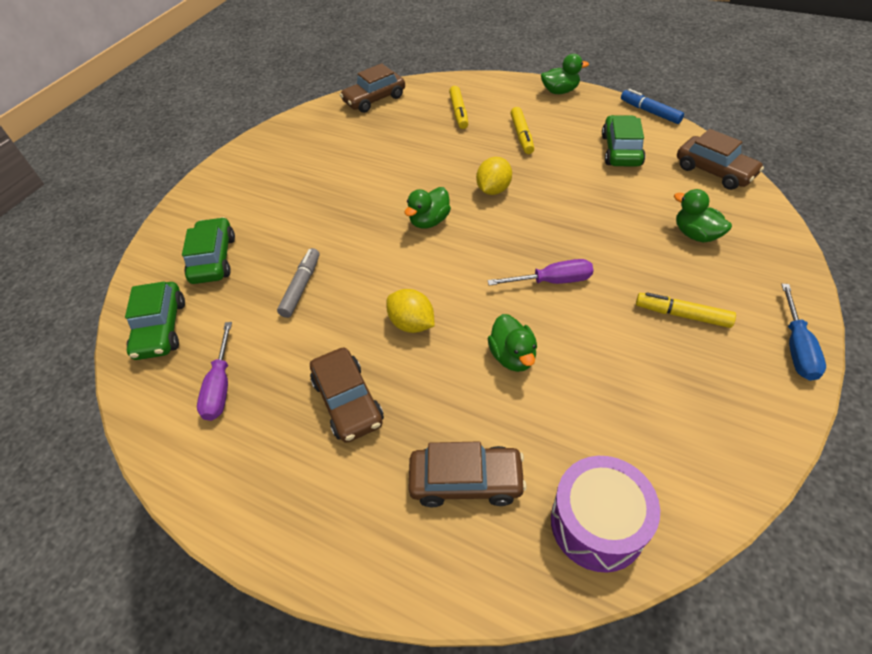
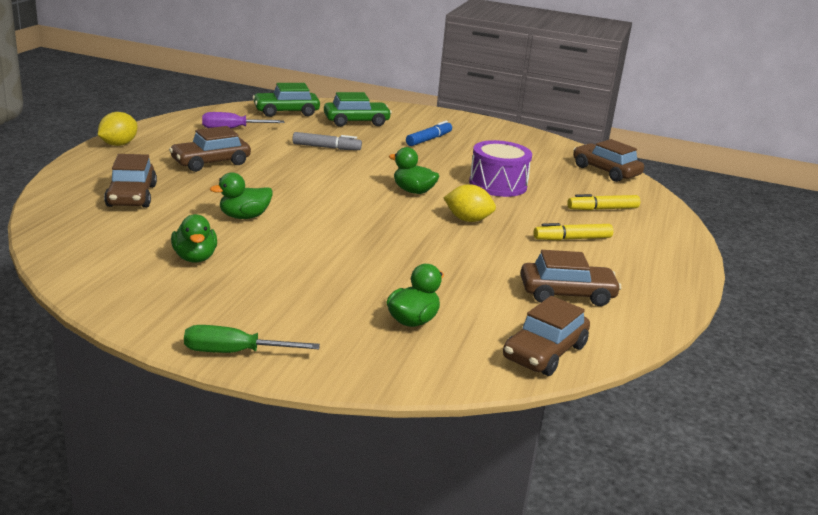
camera: 75 degrees right, 25 degrees down
(412, 324) = (284, 182): yellow lemon -> yellow lemon (118, 144)
(552, 281) = (334, 238): purple screwdriver -> none
(560, 91) = (683, 267): green duck -> green duck (195, 258)
(597, 523) = (79, 236): purple drum -> purple drum (498, 185)
(621, 150) = (567, 294): green car -> brown car
(650, 112) = (667, 323): blue marker -> blue marker (428, 139)
(682, 315) = (286, 296): yellow marker -> none
(796, 347) = (234, 352): blue screwdriver -> green screwdriver

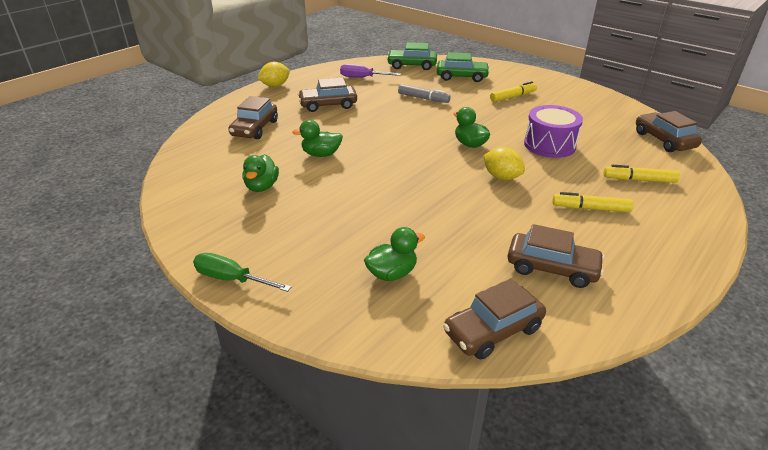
camera: 25 degrees right, 10 degrees up
(428, 139) = (512, 97): blue marker -> yellow marker

